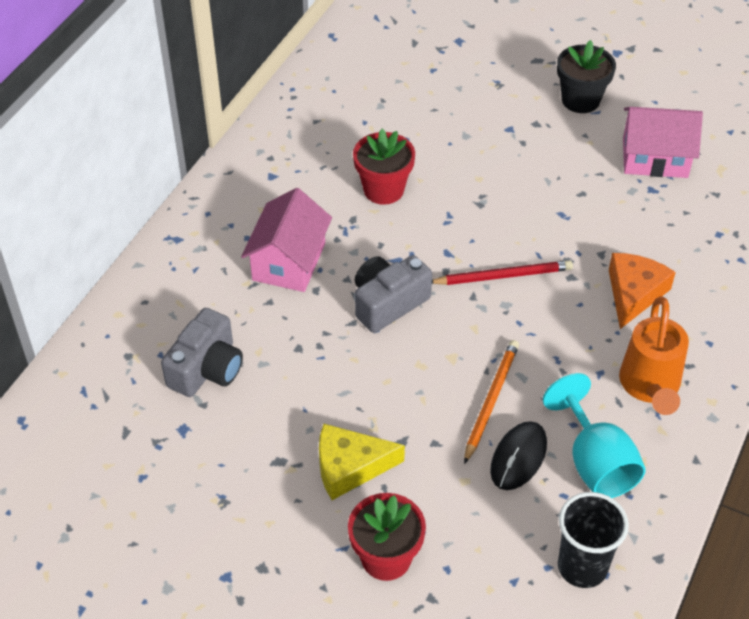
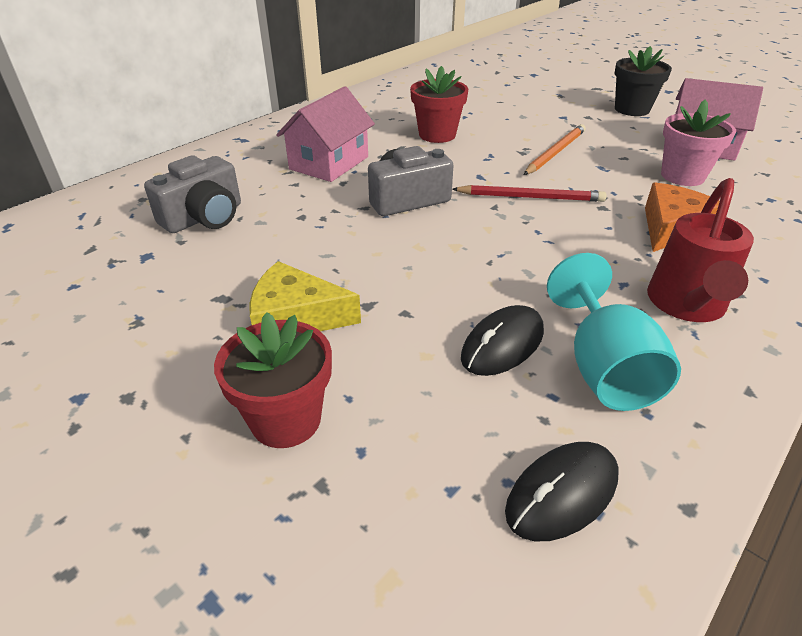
camera: 15 degrees right, 10 degrees down
(491, 401) = (485, 287): orange pencil -> orange pencil (555, 152)
(582, 567) = (562, 493): black cup -> black mouse
(639, 214) = (682, 176): none -> pink flower pot
(650, 387) = (686, 306): orange watering can -> red watering can

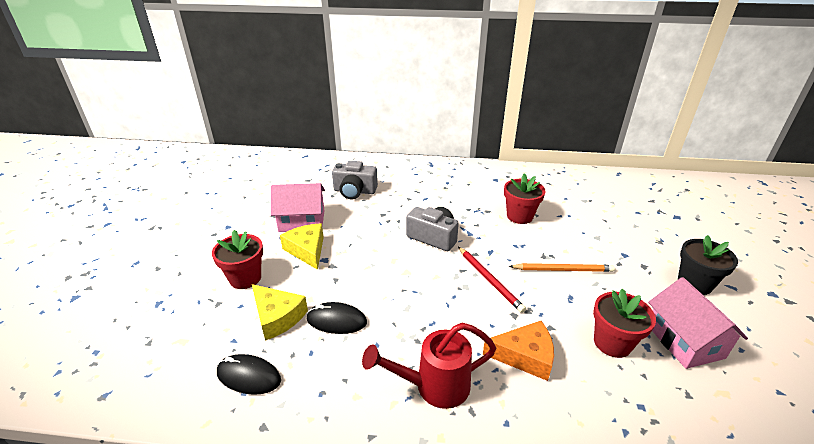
camera: 55 degrees right, 5 degrees down
(329, 163) = (440, 198): pink house -> pink house (302, 221)
(437, 408) = (277, 317): none -> yellow cheese
(604, 368) = (345, 365): turquoise goblet -> none
(682, 176) = (612, 343): pink flower pot -> red flower pot

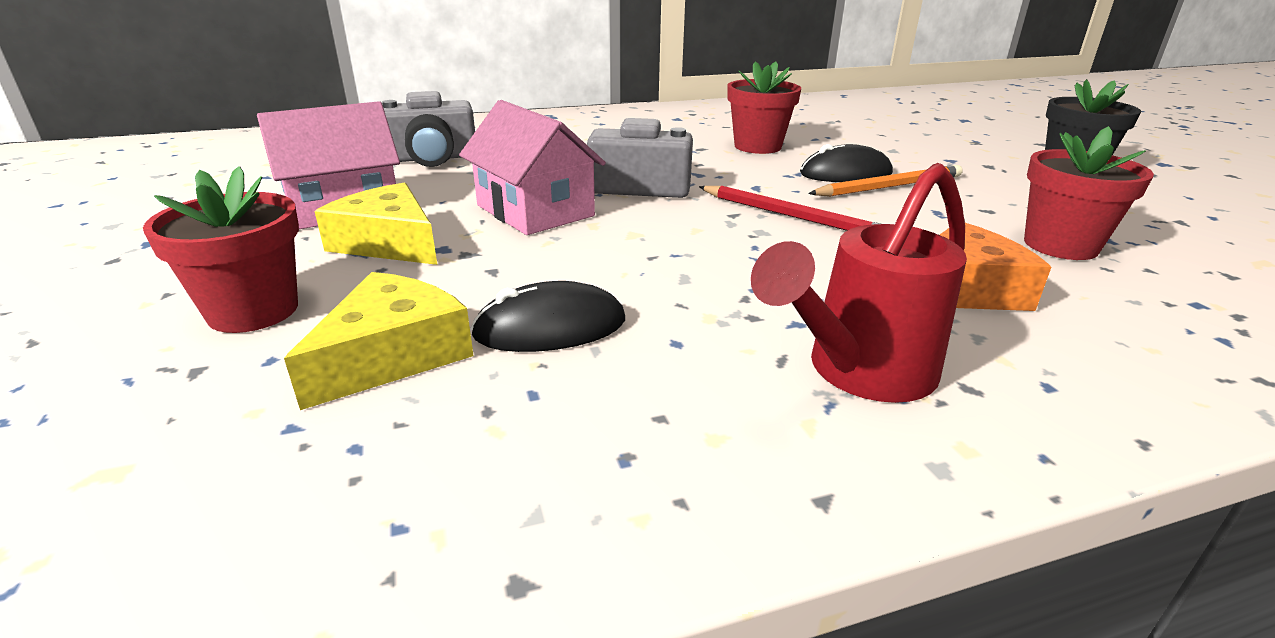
camera: 25 degrees left, 5 degrees down
(249, 376) = (391, 486): black mouse -> black mouse (845, 174)
(277, 317) = (393, 355): yellow cheese -> yellow cheese turned 75 degrees counterclockwise
(684, 341) = (1141, 223): pink house -> pink house (535, 211)

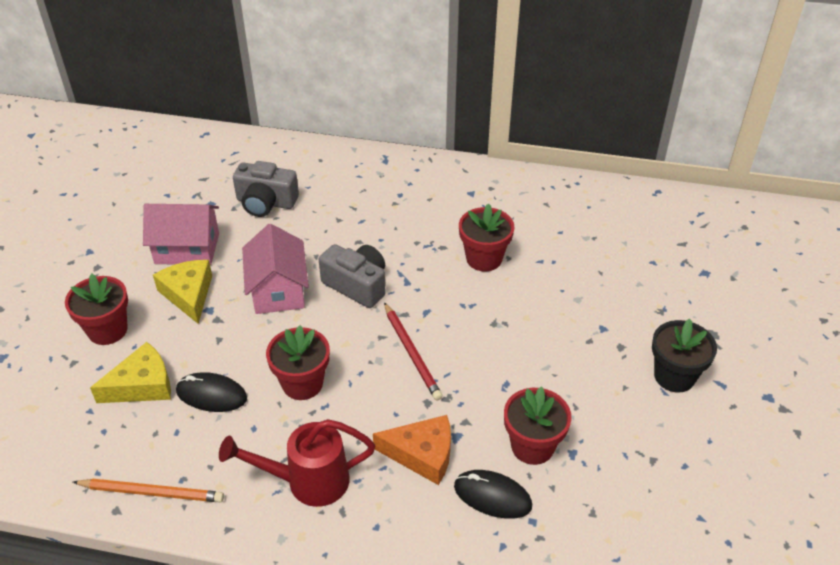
camera: 30 degrees right, 15 degrees up
(689, 276) = (302, 384): none -> red flower pot
(845, 174) = (502, 318): black mouse -> black mouse (492, 496)
(889, 186) = (511, 345): orange pencil -> orange pencil (152, 492)

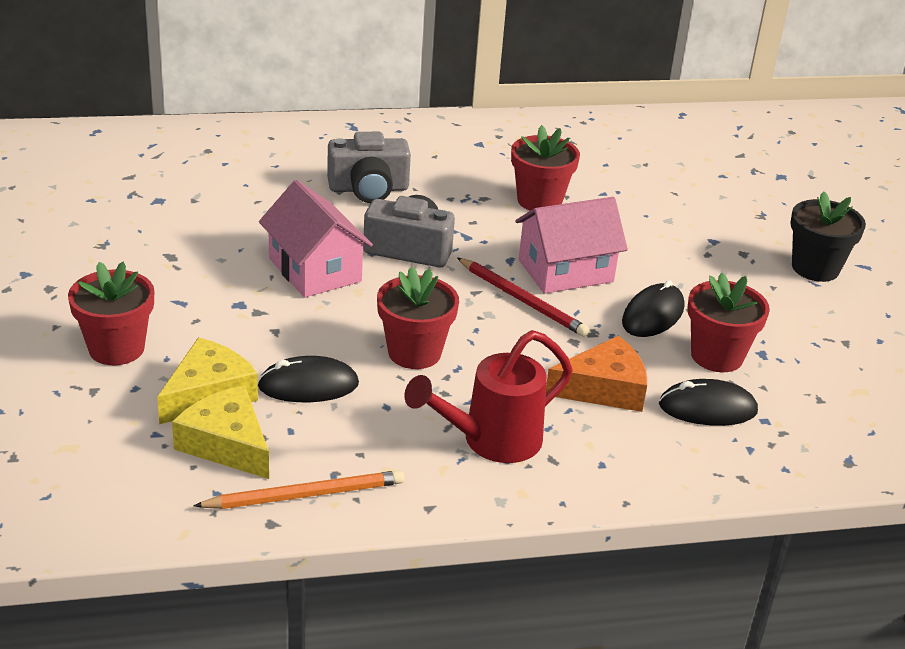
camera: 25 degrees left, 10 degrees down
(187, 248) = (162, 249): pink house -> pink house (565, 271)
(188, 294) = (200, 294): yellow cheese -> yellow cheese (227, 444)
(266, 202) = (232, 188): grey camera -> grey camera (368, 189)
(505, 392) = (653, 315): none -> black mouse

